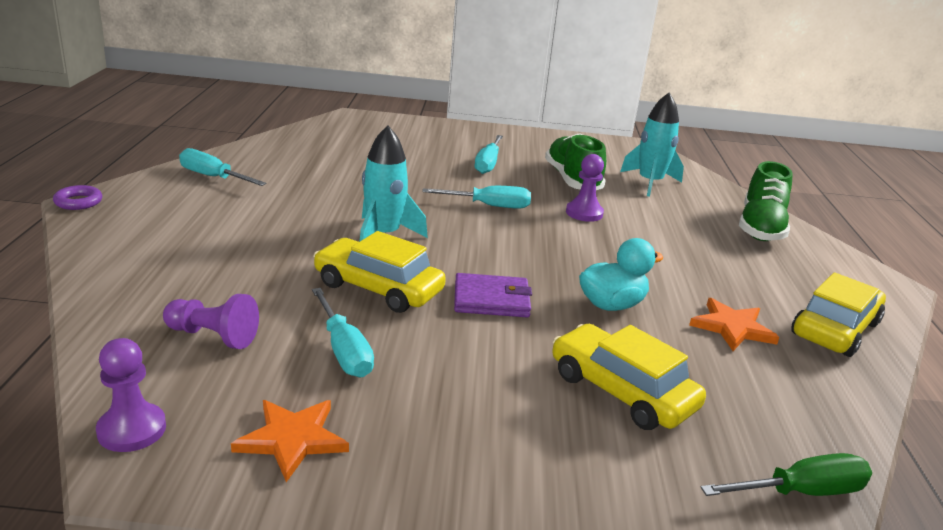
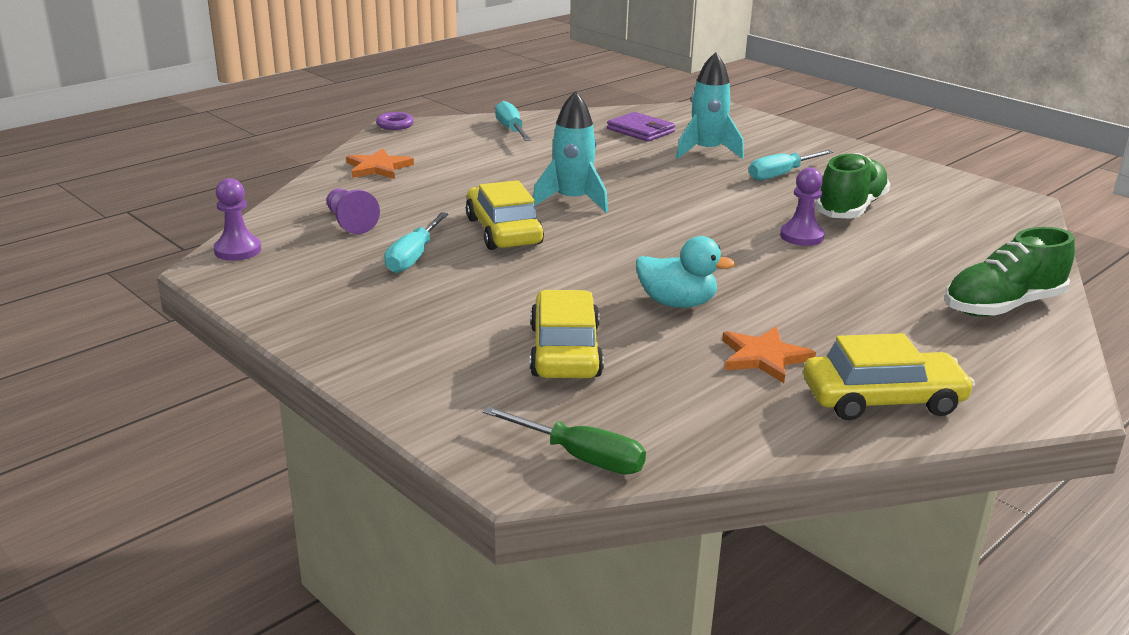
camera: 45 degrees right, 0 degrees up
(292, 439) = (306, 287): orange star -> orange star (378, 167)
(489, 206) = (711, 206): turquoise screwdriver -> none
(491, 300) = (577, 266): purple wallet -> purple wallet (640, 130)
(650, 183) = (945, 234): turquoise rocket -> turquoise rocket (707, 151)

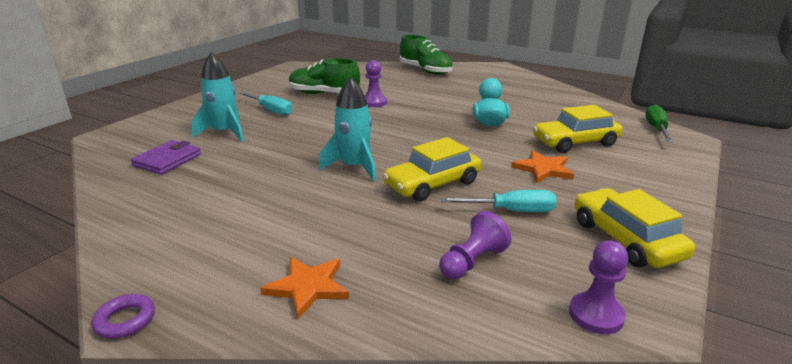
camera: 105 degrees left, 0 degrees up
(511, 129) = (158, 224): turquoise screwdriver -> none
(764, 357) = (523, 104): orange star -> orange star (543, 169)
(882, 399) = (532, 86): yellow car -> yellow car (626, 239)

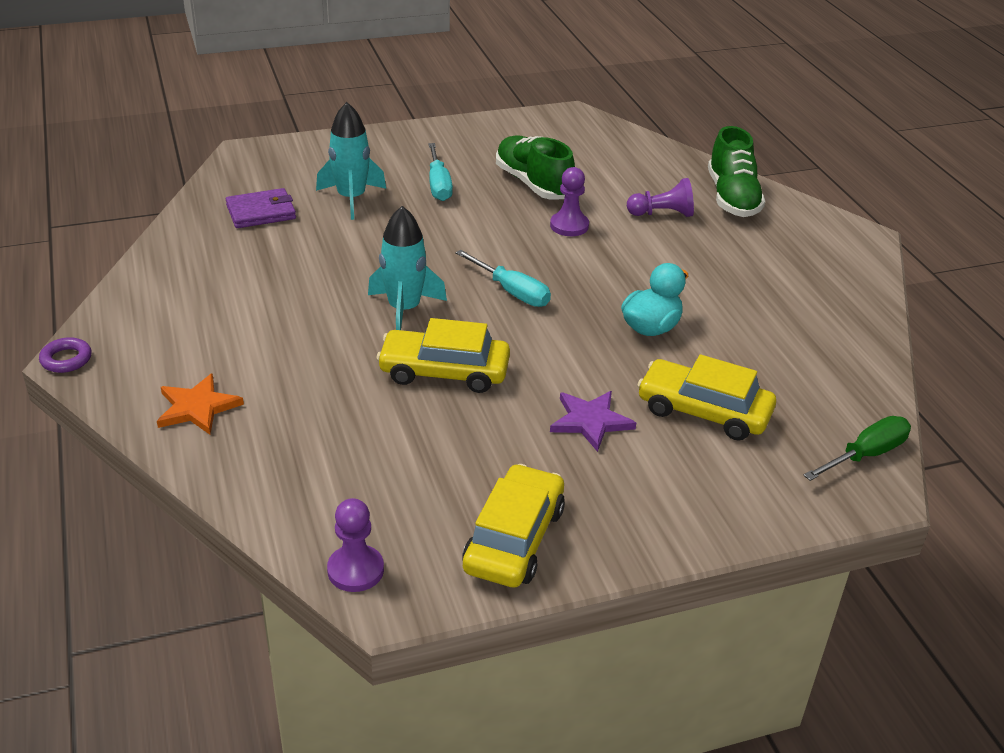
camera: 40 degrees right, 10 degrees up
(472, 261) = (343, 467): purple pawn -> purple pawn (662, 214)
(511, 211) = (464, 445): turquoise screwdriver -> turquoise screwdriver (512, 292)
(543, 169) = (590, 421): orange star -> purple star

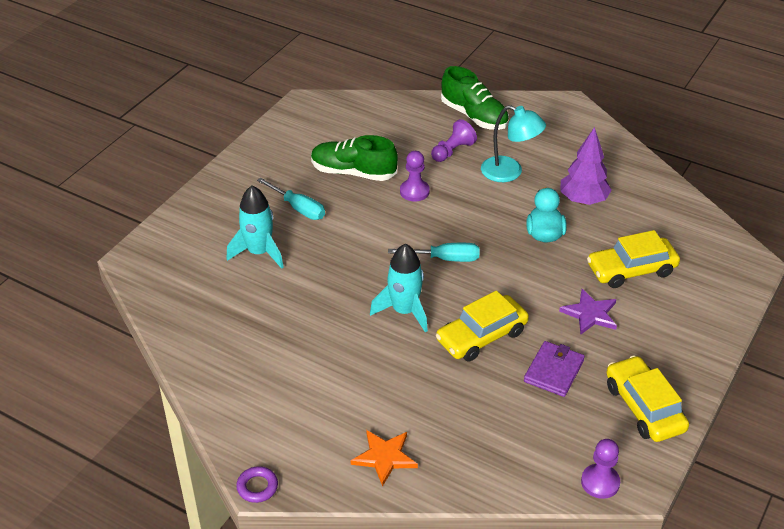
camera: 40 degrees left, 5 degrees up
(261, 212) = (216, 300): purple wallet -> purple wallet (554, 371)
(697, 259) = (509, 172): none -> turquoise lamp
(745, 323) = (583, 200): none -> purple tree
(866, 455) = (725, 245): green screwdriver -> none

